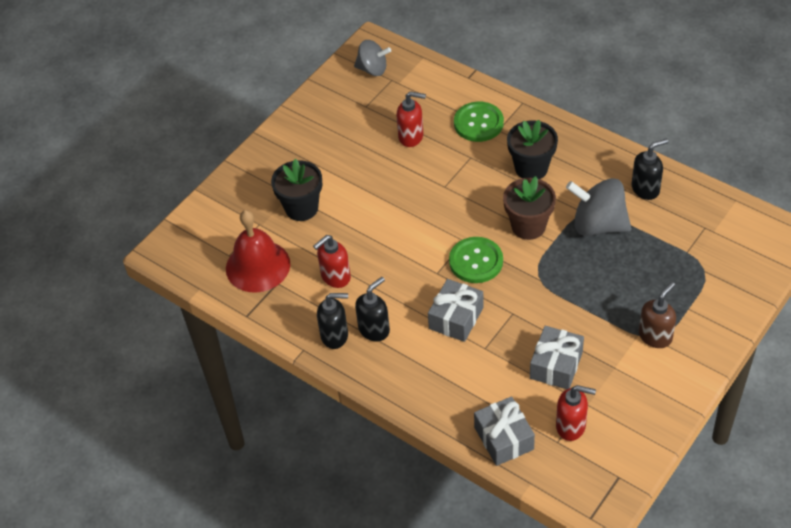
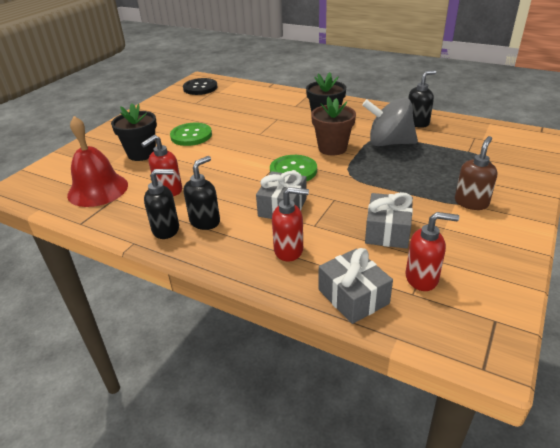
camera: 10 degrees left, 15 degrees down
(373, 69) = (200, 88): grey spinning top -> black button
(411, 137) = (230, 113): red soap dispenser -> red soap dispenser (289, 250)
(478, 123) = (280, 104): green button -> green button (191, 135)

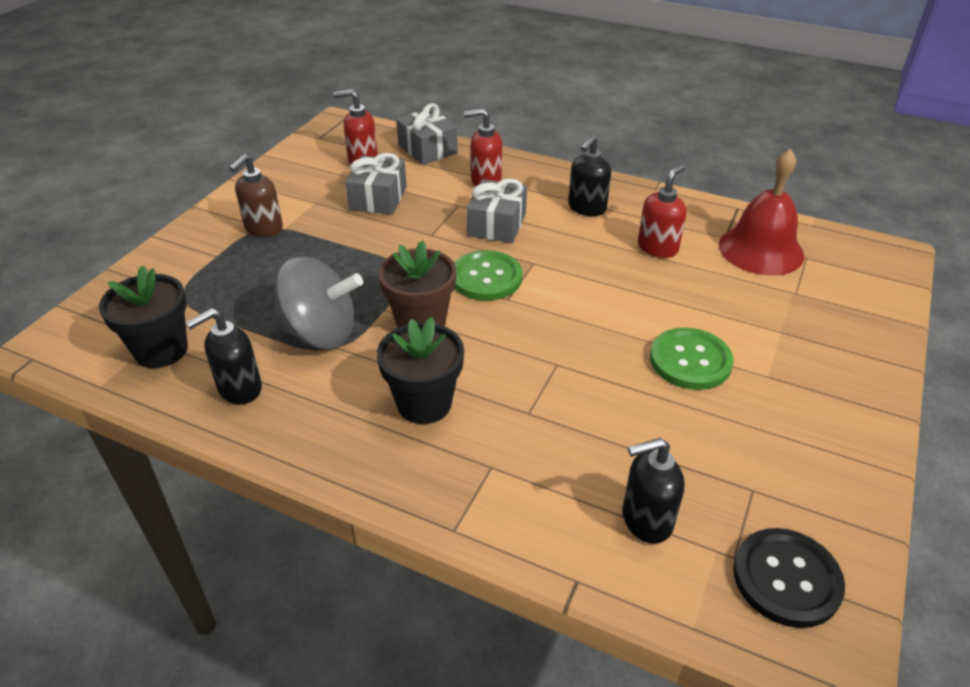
camera: 175 degrees right, 5 degrees up
(142, 154) = (752, 316): black flower pot -> black flower pot (161, 350)
(166, 229) = (627, 200): black soap dispenser -> black soap dispenser (646, 520)

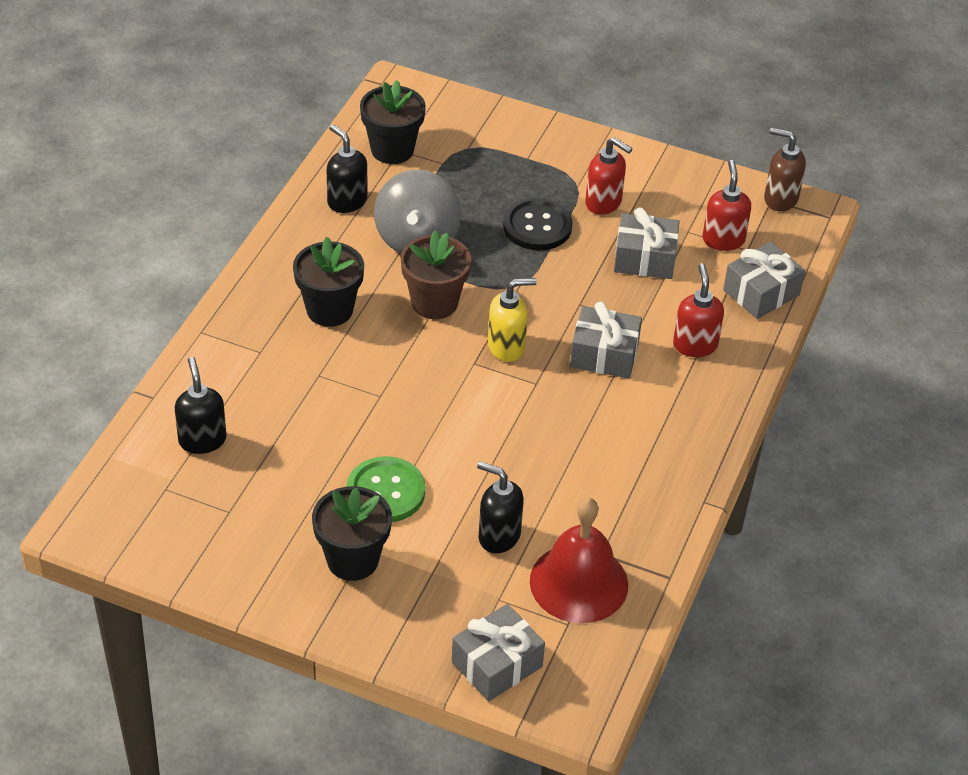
camera: 85 degrees right, 5 degrees up
(263, 228) = (576, 182): brown soap dispenser -> brown soap dispenser (780, 199)
(486, 278) = (507, 347): green button -> yellow soap dispenser
(586, 208) = (647, 432): black soap dispenser -> black soap dispenser (498, 536)
(658, 248) = (573, 488): red soap dispenser -> red soap dispenser (604, 203)
(786, 579) = (144, 516): black button -> black button (537, 226)
(787, 385) = (352, 560): none -> black flower pot
(868, 296) = (497, 664): none -> grey gift

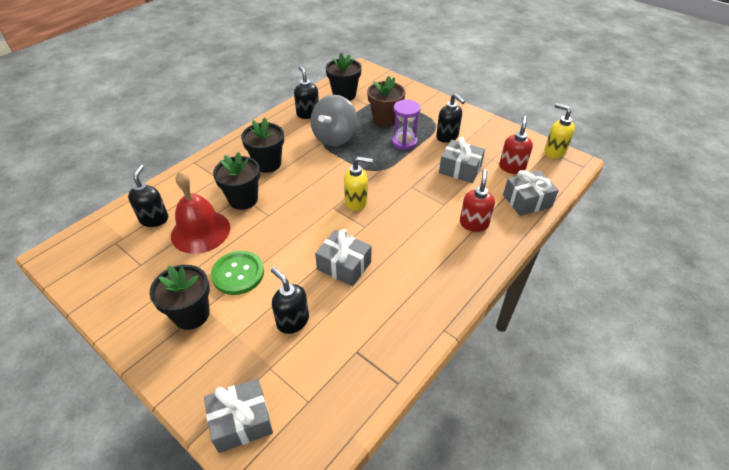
camera: 20 degrees right, 0 degrees up
(325, 379) = (243, 199): none -> black flower pot
(434, 303) = (327, 170): brown flower pot -> brown flower pot (385, 119)
(537, 226) = (404, 142): black button -> purple hourglass
(579, 582) = (330, 370): red bell -> red bell (200, 231)
(604, 203) = (447, 137): red soap dispenser -> black soap dispenser
(604, 355) = (413, 218): grey gift -> grey gift (344, 265)
(780, 199) = (554, 152): brown soap dispenser -> yellow soap dispenser

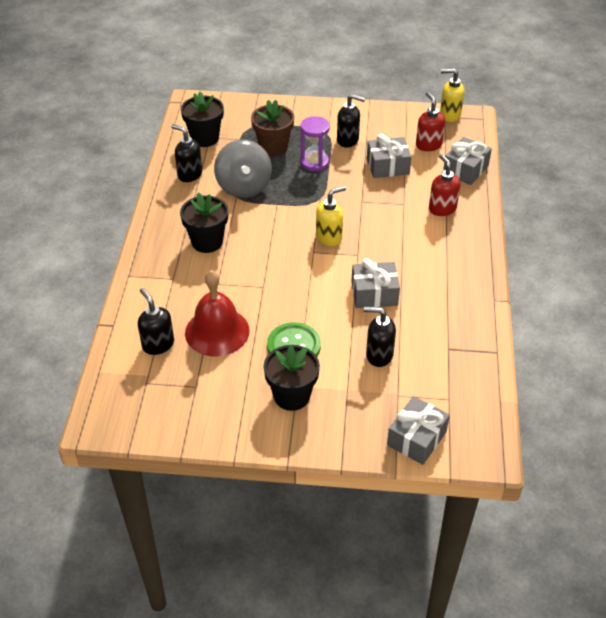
camera: 35 degrees left, 0 degrees up
(243, 199) = (223, 285): black flower pot -> none

